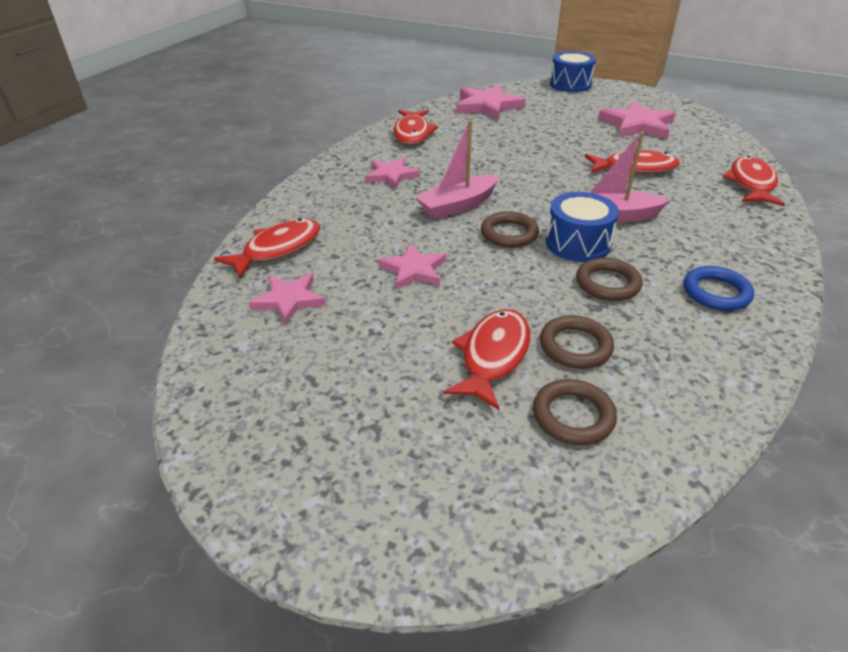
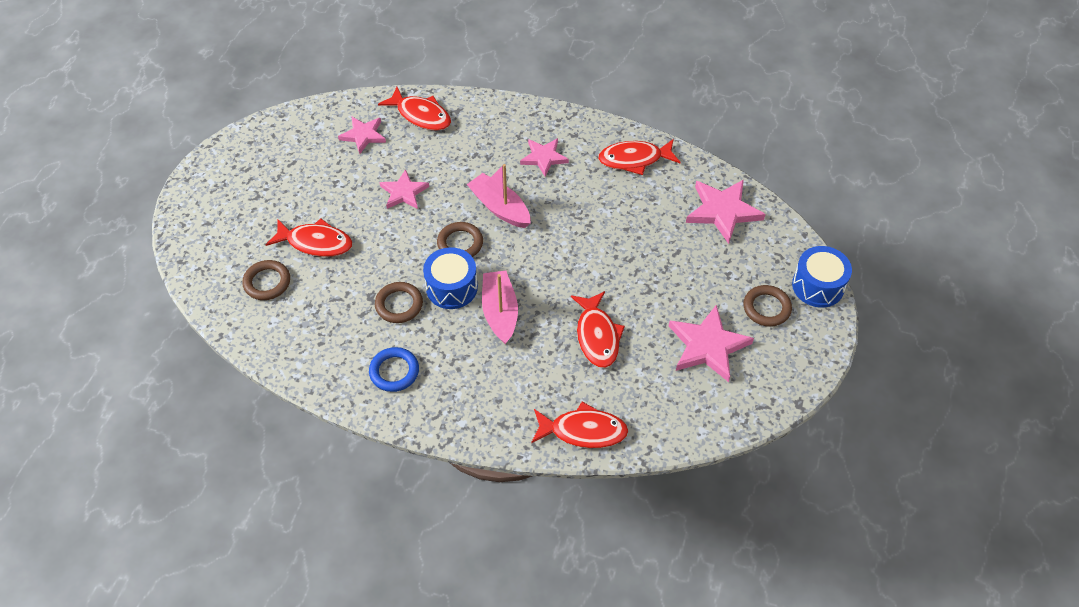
camera: 80 degrees right, 15 degrees up
(575, 346) = (328, 284): brown ring -> brown ring (766, 308)

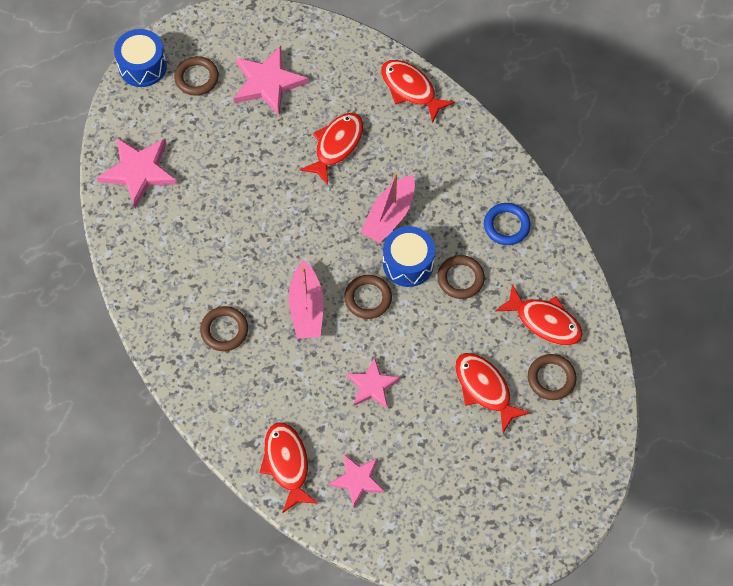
camera: 140 degrees left, 10 degrees up
(544, 158) = (224, 330): pink star -> brown ring
(634, 159) = (153, 270): red fish -> red fish (544, 321)

